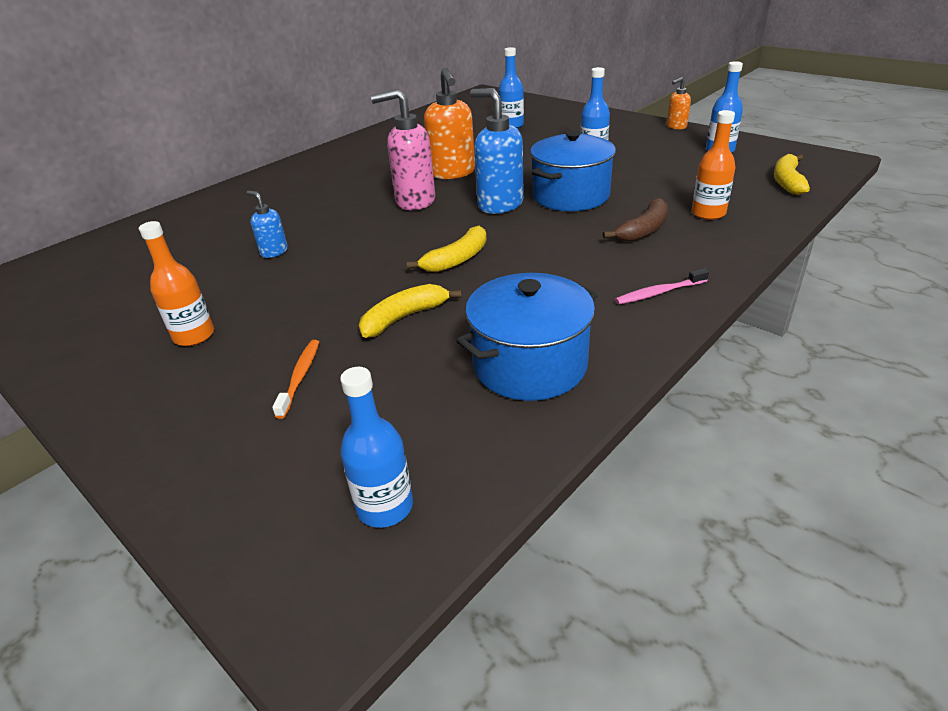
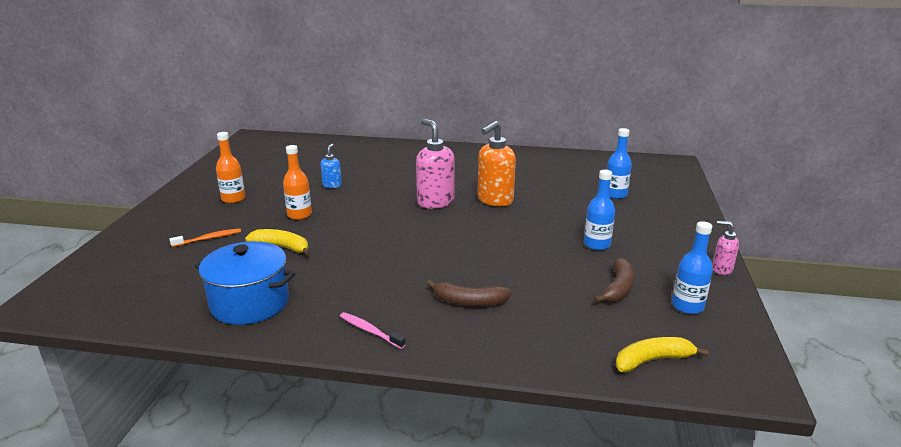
camera: 55 degrees right, 10 degrees down
(385, 506) = (111, 297): blue bottle -> none
(457, 259) = (364, 242): yellow banana -> none
(500, 204) = (459, 232): blue soap dispenser -> none
(570, 196) = (501, 256): blue pot -> none
(673, 165) = (618, 288): none -> brown banana
(676, 126) = (721, 269): orange soap dispenser -> pink soap dispenser
(708, 213) = (530, 327): orange bottle -> orange bottle (299, 215)

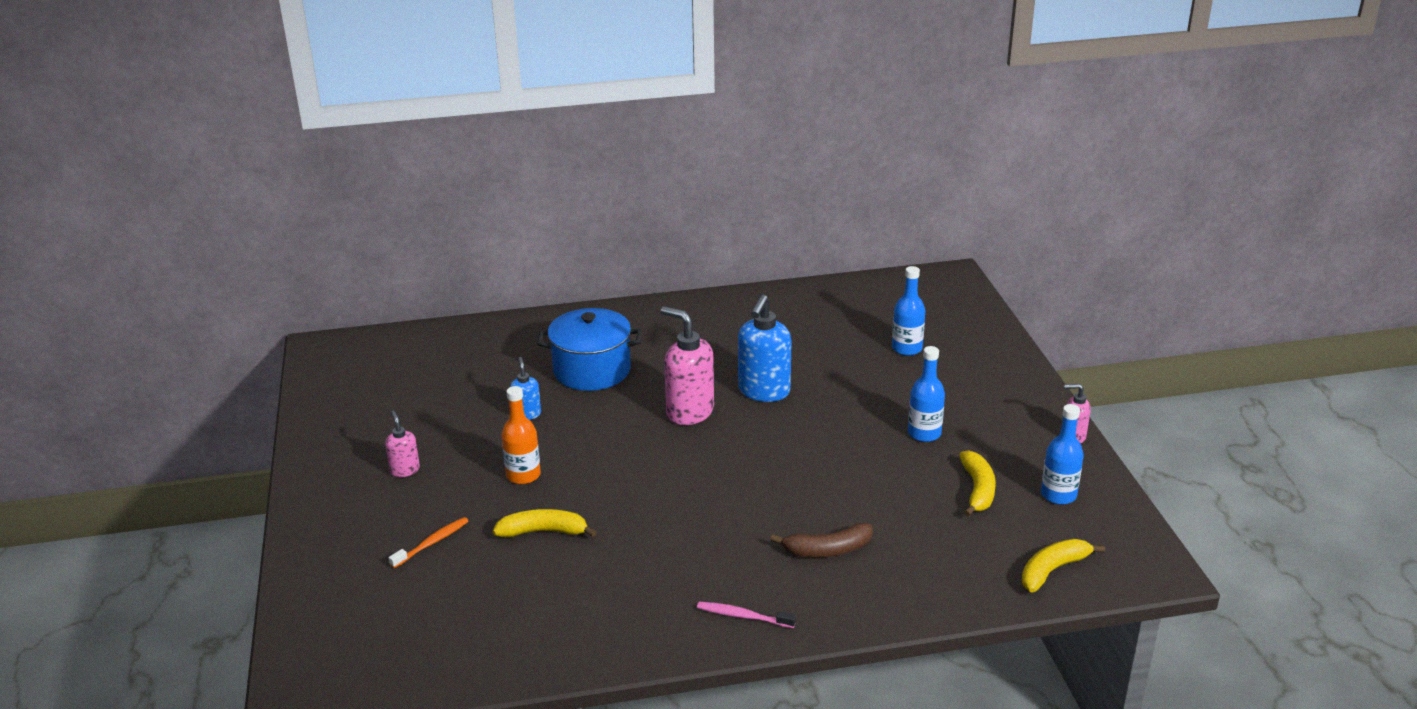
camera: 20 degrees left, 5 degrees up
(233, 199) = (405, 470): orange bottle -> pink soap dispenser
(250, 303) = (573, 619): blue pot -> blue pot (592, 370)
(494, 200) = (763, 392): orange soap dispenser -> blue soap dispenser
(618, 288) = (977, 490): brown banana -> yellow banana

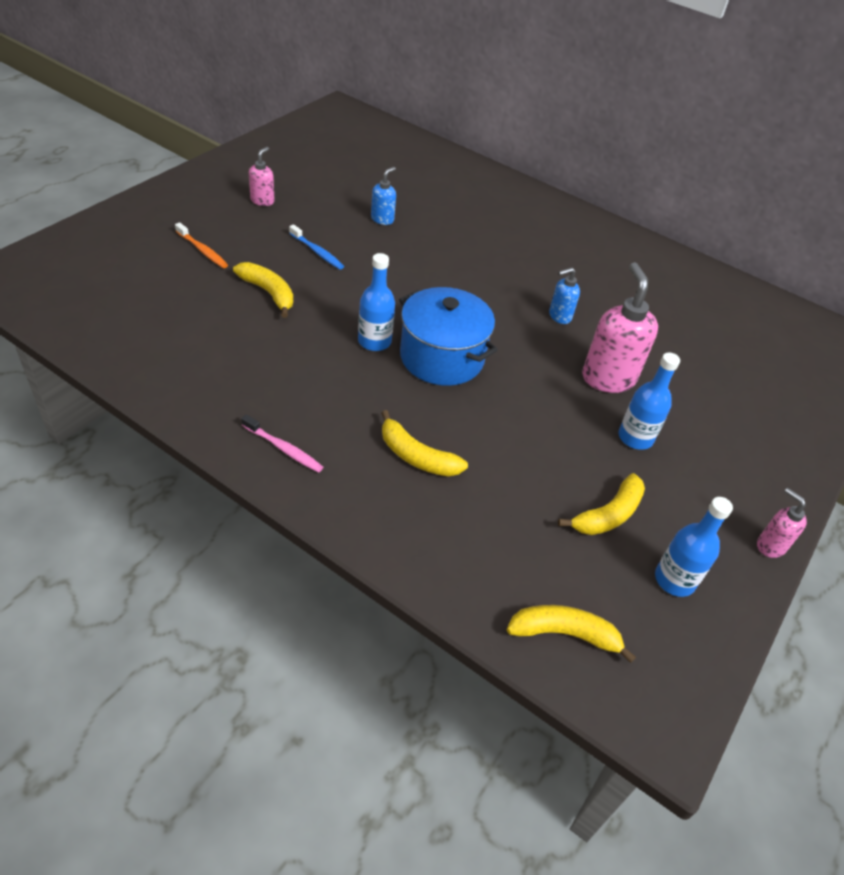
camera: 40 degrees right, 15 degrees up
(432, 543) = (202, 250): orange toothbrush -> orange toothbrush turned 45 degrees clockwise
(523, 475) = (317, 252): orange bottle -> blue toothbrush
(592, 370) = (467, 222): blue pot -> blue pot (441, 357)
(689, 412) = (484, 291): pink soap dispenser -> pink soap dispenser (608, 378)
(743, 616) = (284, 448): pink toothbrush -> pink toothbrush turned 150 degrees clockwise
(763, 392) = (559, 316): blue soap dispenser -> blue soap dispenser, size x0.52
(827, 550) = (416, 456): brown banana -> yellow banana
(907, 348) = (727, 367): blue bottle -> blue bottle (374, 341)

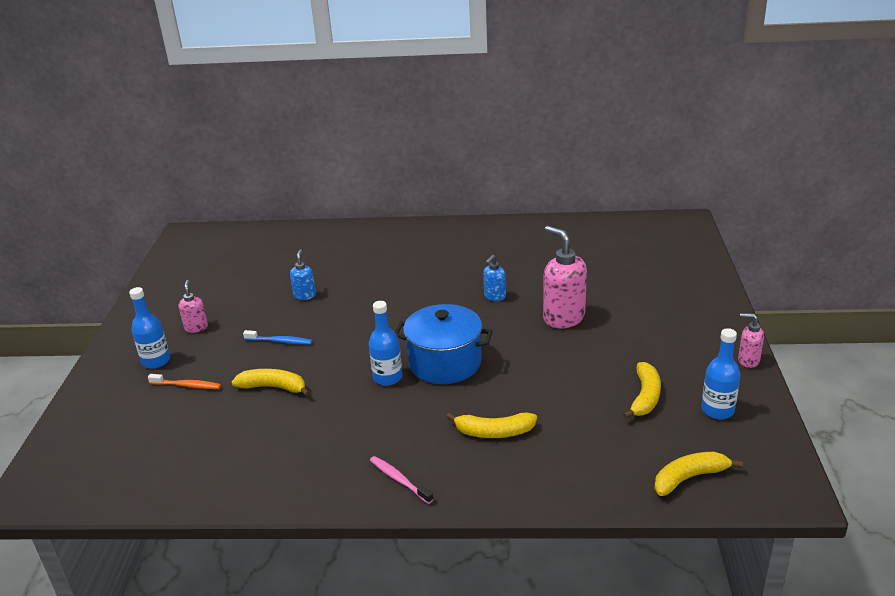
camera: 25 degrees left, 15 degrees down
(284, 448) = (399, 480): pink toothbrush -> pink toothbrush turned 135 degrees counterclockwise
(635, 438) = (615, 344): blue bottle -> blue bottle (156, 361)

